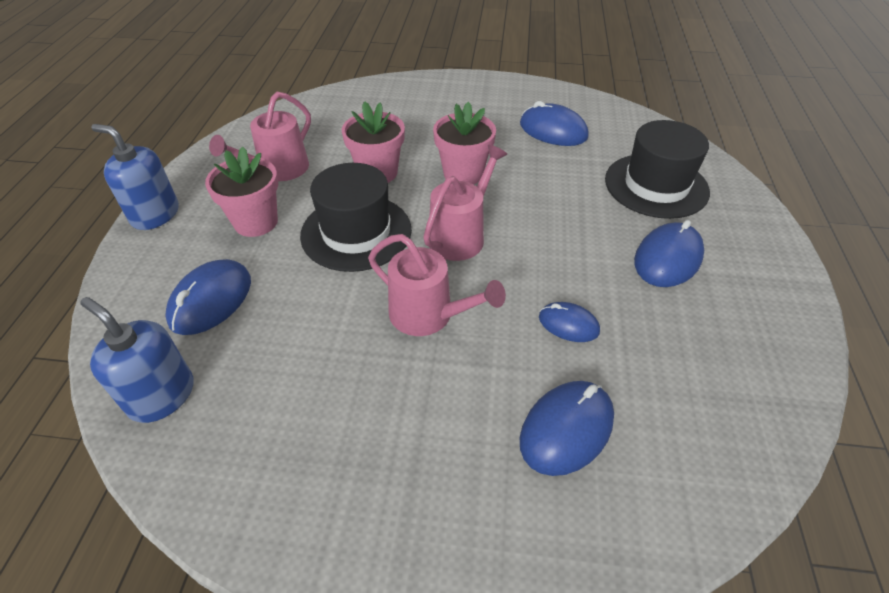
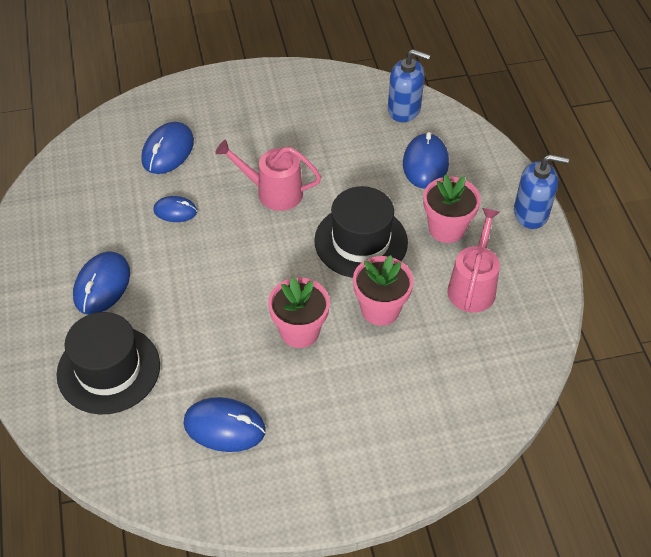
camera: 160 degrees right, 5 degrees up
(461, 235) = (275, 261): pink watering can -> none

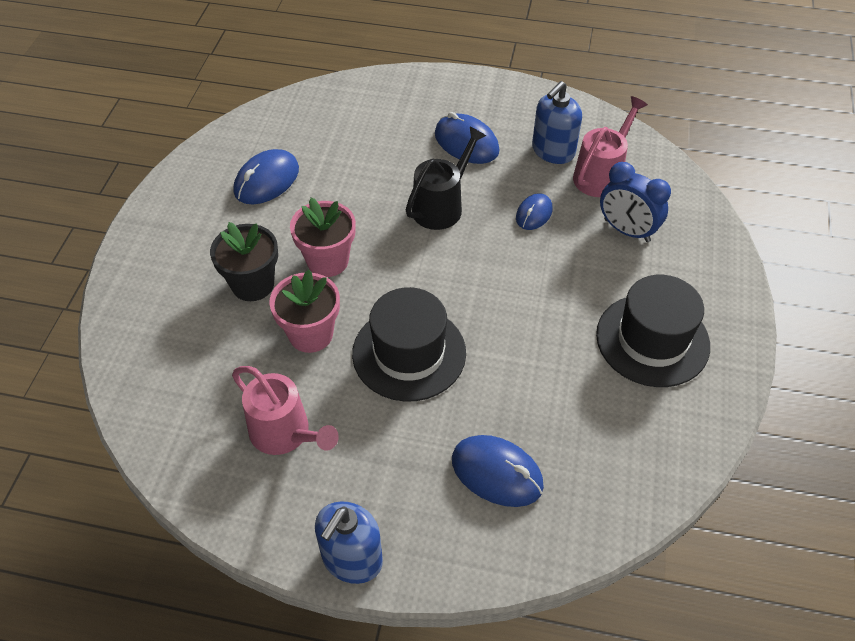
camera: 115 degrees right, 0 degrees up
(108, 369) = (372, 127): black hat -> black hat (652, 340)
(168, 151) = (626, 230): blue mouse -> blue clock
(195, 275) = (441, 206): none -> black watering can
(273, 192) = (522, 300): pink watering can -> pink watering can (601, 175)
(354, 374) = (252, 284): none -> black flower pot
(404, 109) = (609, 494): blue soap dispenser -> blue soap dispenser (553, 151)
(446, 228) = (380, 446): pink flower pot -> none

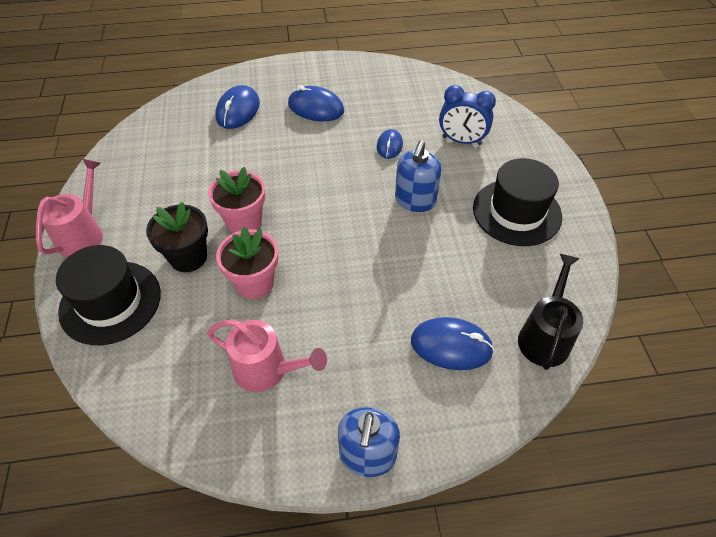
camera: 20 degrees left, 0 degrees up
(266, 180) = (167, 173): blue mouse -> blue mouse (238, 110)
(409, 353) = (341, 274): black hat -> black hat (110, 302)
(441, 206) = (317, 157): black watering can -> black watering can (545, 336)
(553, 151) = (383, 99): blue soap dispenser -> blue soap dispenser (415, 200)
(601, 175) = (425, 107): pink watering can -> pink watering can (83, 234)

